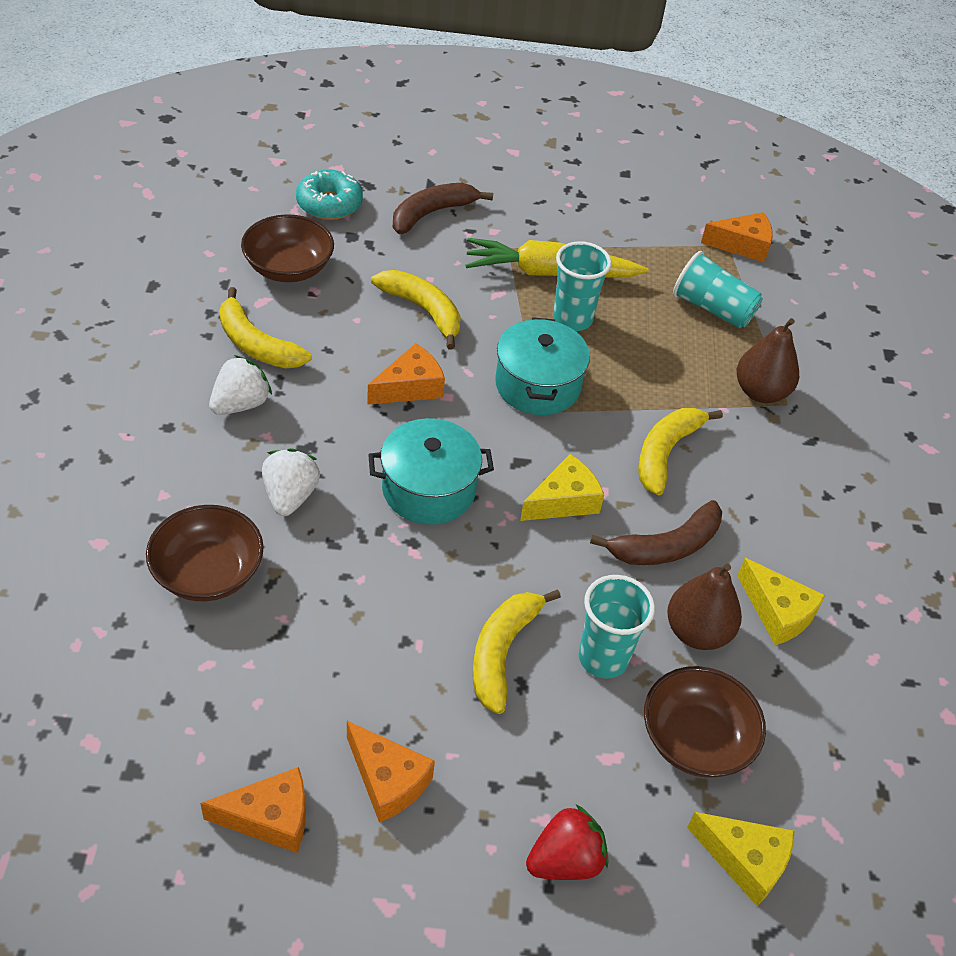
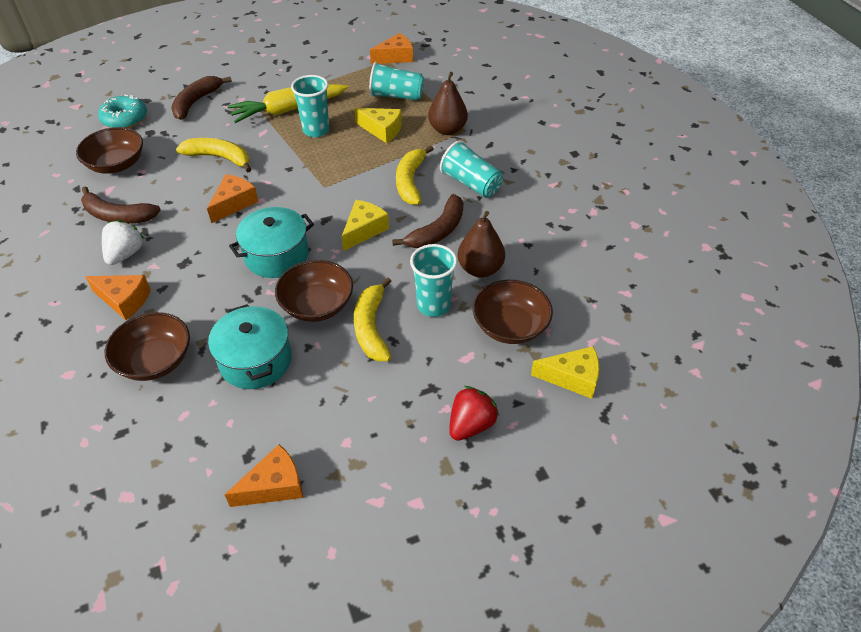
camera: 20 degrees left, 0 degrees up
(256, 344) = (118, 216): yellow banana -> brown banana
(290, 496) = (188, 294): white strawberry -> none
(388, 780) = (339, 429): orange cheese -> orange cheese (124, 300)
(446, 586) = (317, 305): none -> brown bowl
(537, 385) = (314, 173): turquoise pot -> turquoise pot (255, 361)
(752, 492) = (471, 183): none -> turquoise cup
(777, 612) = (519, 240): yellow cheese -> yellow cheese (382, 130)

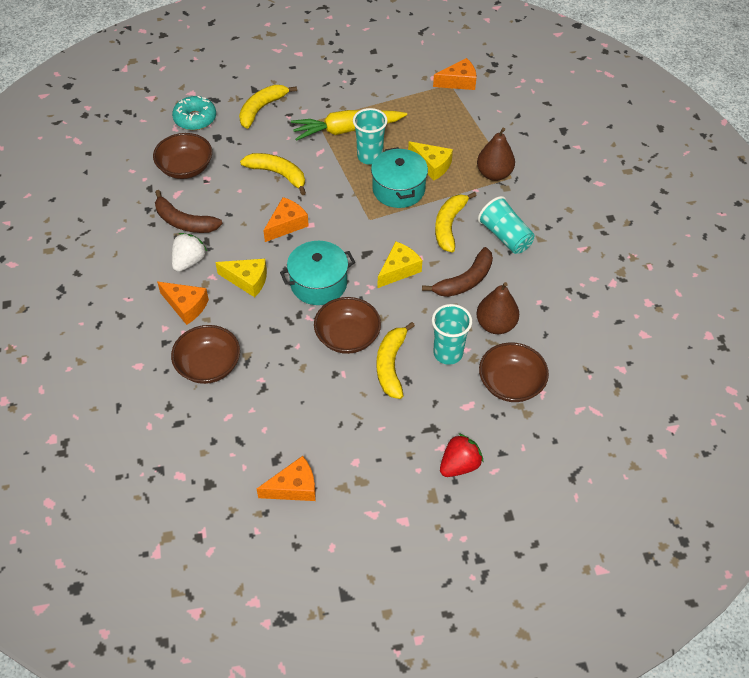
camera: 10 degrees right, 5 degrees up
(196, 102) = (261, 109): brown banana -> yellow banana
(255, 361) = (290, 379): turquoise pot -> turquoise pot (398, 189)
(396, 96) = (451, 128): turquoise cup -> none
(572, 378) = (554, 439): yellow cheese -> yellow cheese (247, 280)

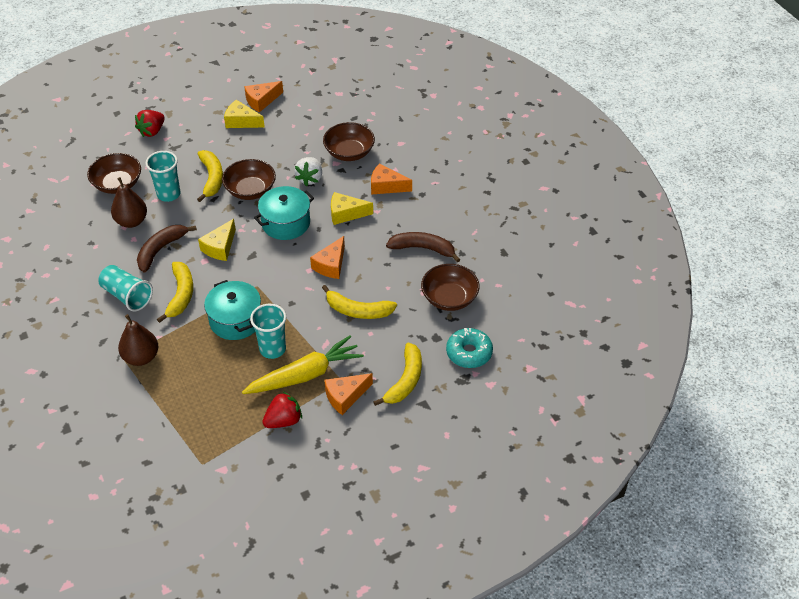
camera: 165 degrees right, 5 degrees down
(189, 261) = (401, 218): white strawberry -> white strawberry (310, 179)
(376, 100) = (283, 420): none -> red strawberry
(432, 165) = (206, 353): yellow cheese -> yellow cheese (241, 121)
(458, 82) = (191, 469): orange cheese -> orange cheese (345, 396)

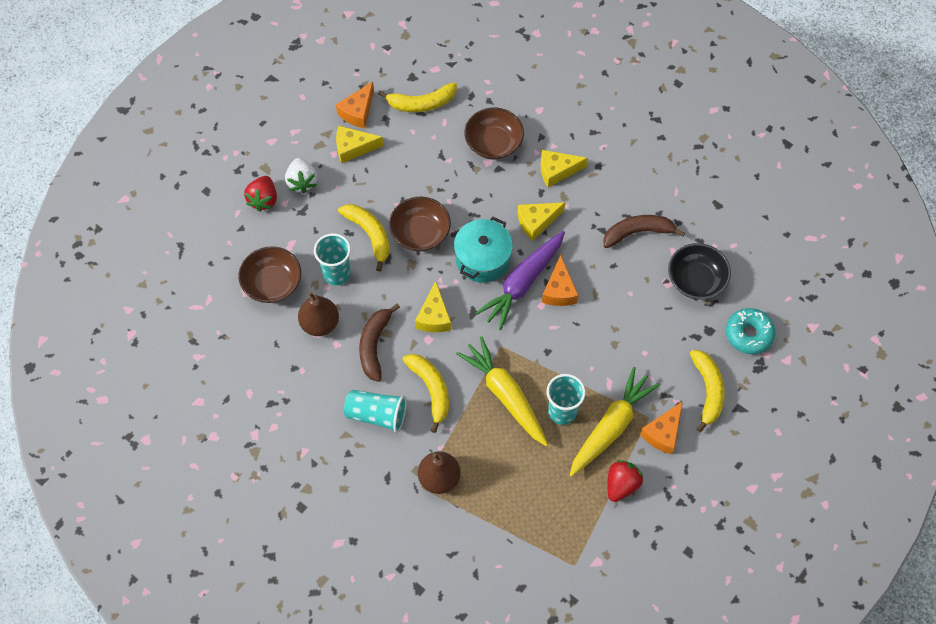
camera: 25 degrees left, 15 degrees up
(235, 320) = (505, 395): turquoise pot -> yellow carrot
(305, 250) = (523, 283): none -> purple carrot
(310, 179) = (473, 193): white strawberry -> white strawberry (302, 182)
(358, 311) = (617, 332): yellow banana -> yellow banana (422, 103)
(386, 186) = (557, 171): orange cheese -> yellow cheese
(449, 298) = (696, 280): brown bowl -> black bowl

